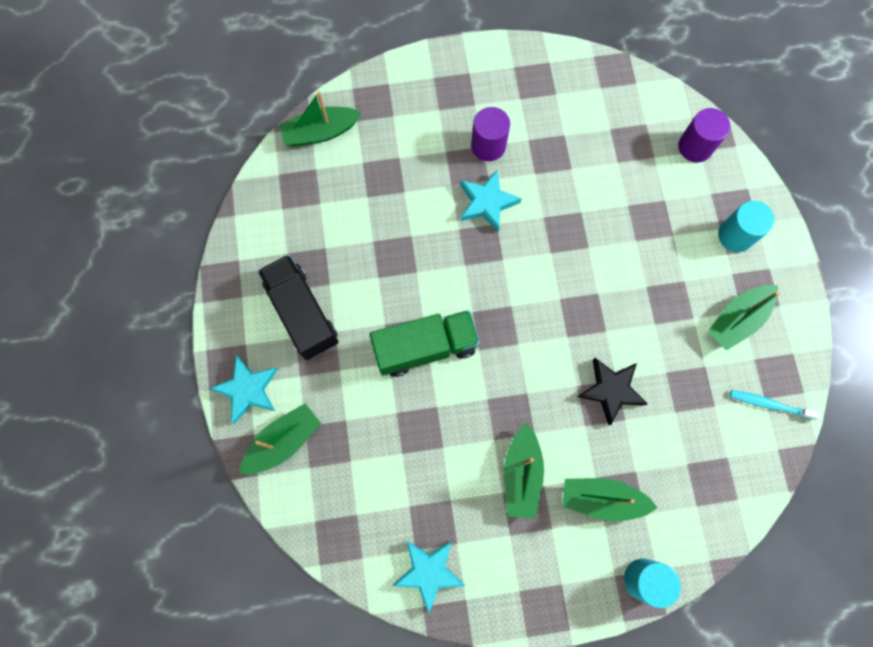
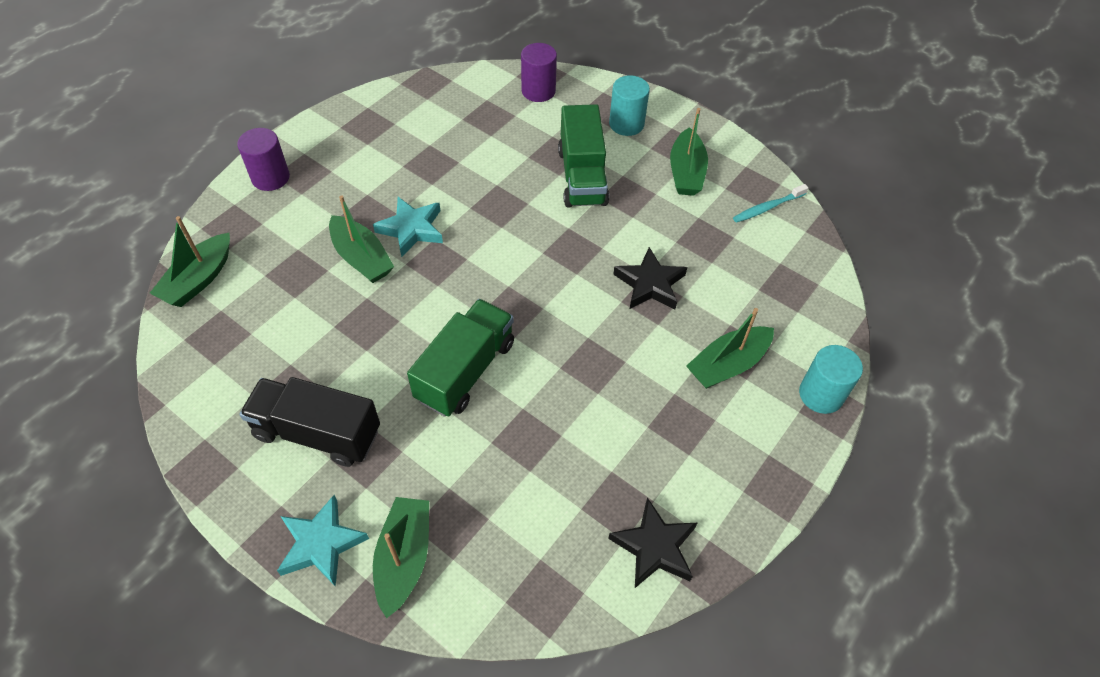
camera: 45 degrees left, 20 degrees down
(428, 572) = (654, 547): turquoise star -> black star
(488, 146) = (372, 190): purple cylinder -> purple cylinder (270, 177)
(521, 474) = (647, 400): green boat -> green boat (361, 258)
(651, 257) = (582, 176): none -> green truck

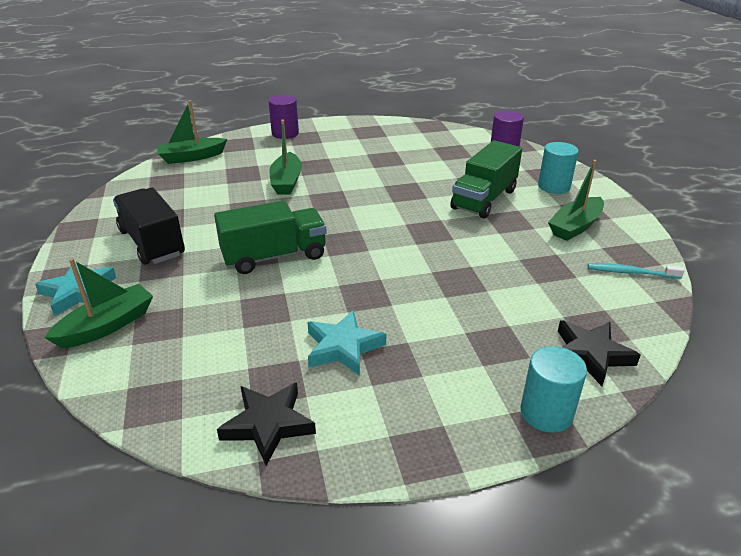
camera: 40 degrees right, 20 degrees down
(412, 229) = (333, 181): turquoise star -> turquoise star (343, 347)
(650, 284) = (467, 272): black star -> black star (590, 355)
(728, 364) = (476, 348): green boat -> none

